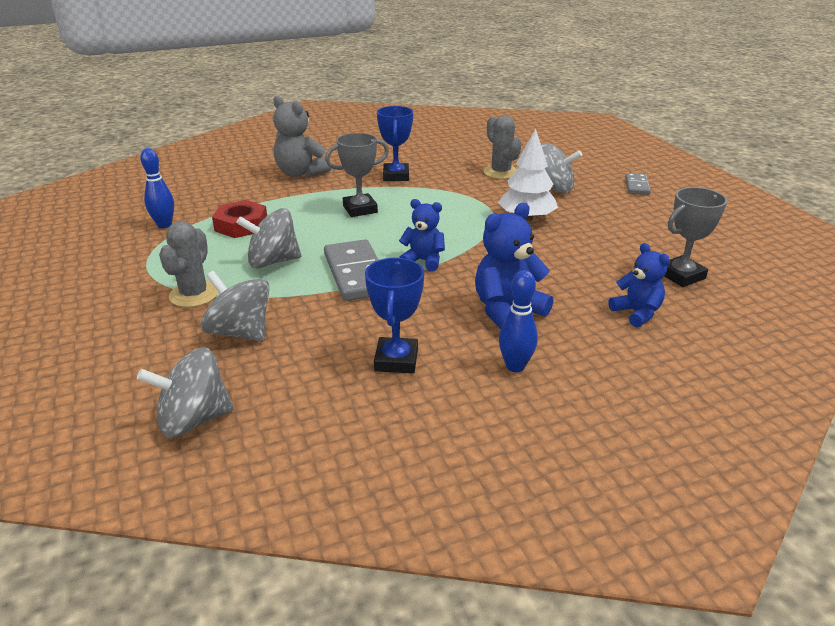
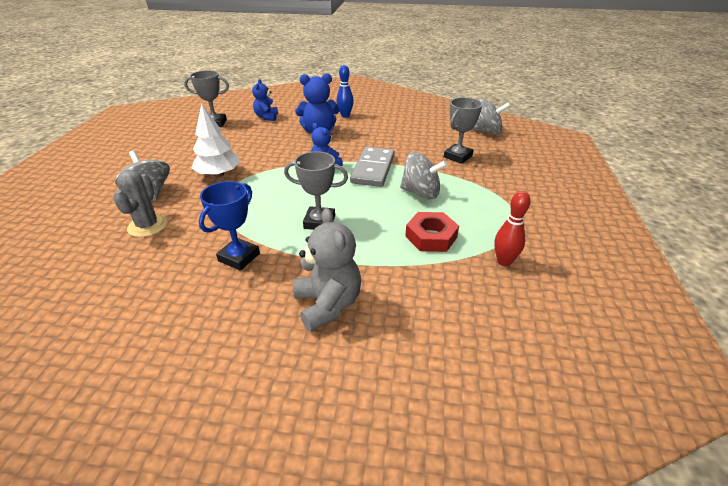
camera: 150 degrees left, 5 degrees up
(164, 225) = (504, 261): blue bowling pin -> red bowling pin
(194, 294) = (481, 184): grey cactus -> none
(240, 332) = (457, 156): grey spinning top -> grey trophy
(396, 360) = (390, 128): blue trophy -> none
(637, 186) = (96, 175): grey domino -> none

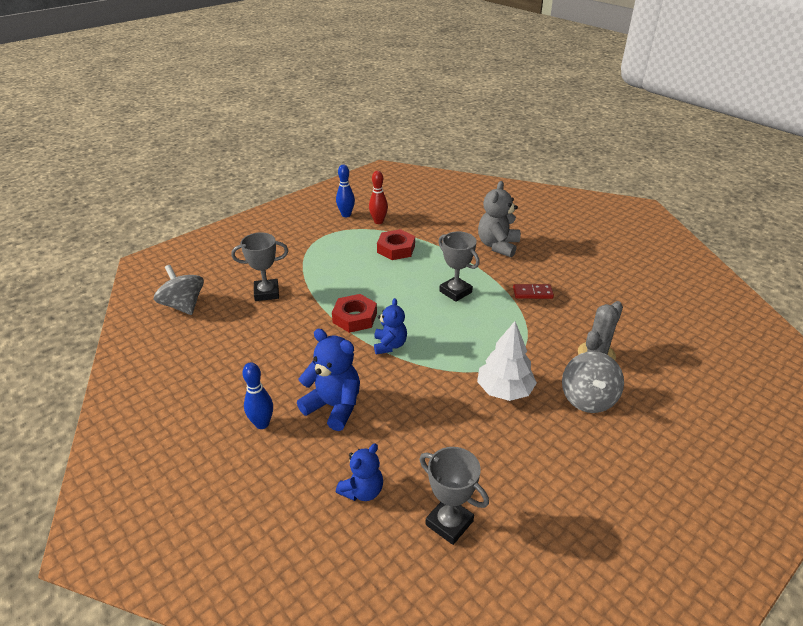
camera: 140 degrees left, 0 degrees up
(239, 257) = (532, 293): blue trophy -> red domino
(373, 169) = (355, 318): grey domino -> red nut
(420, 193) = (353, 278): grey spinning top -> none
(549, 251) = (346, 215): none -> blue bowling pin

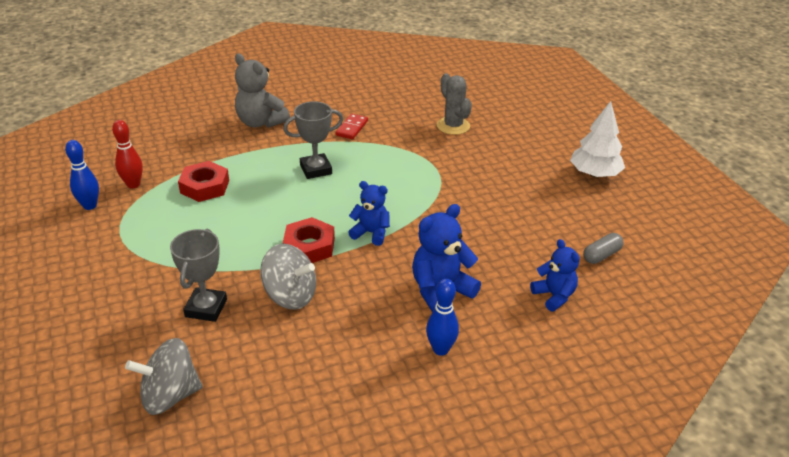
camera: 70 degrees left, 0 degrees up
(449, 523) = (601, 255): grey trophy -> grey capsule
(504, 390) = (471, 184): white tree -> white tree (594, 174)
(588, 398) = (500, 147): grey spinning top -> grey spinning top (290, 295)

